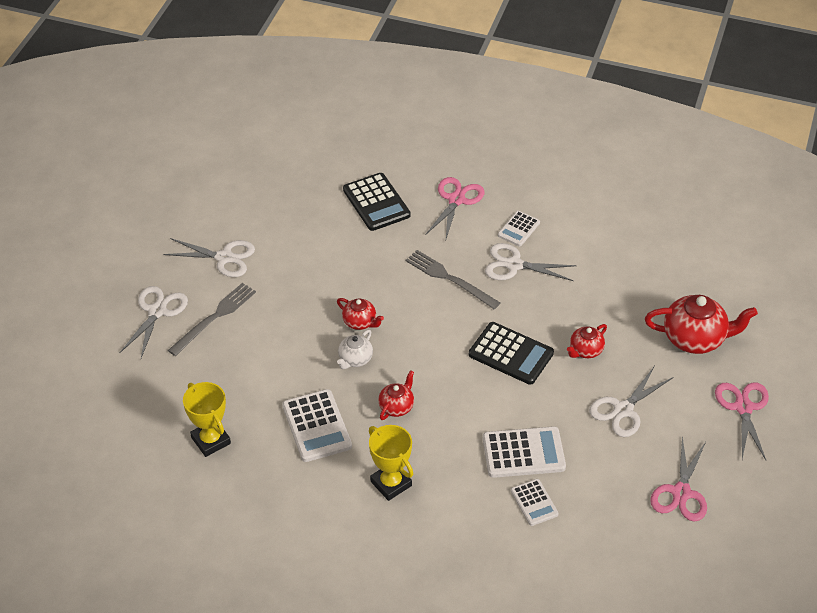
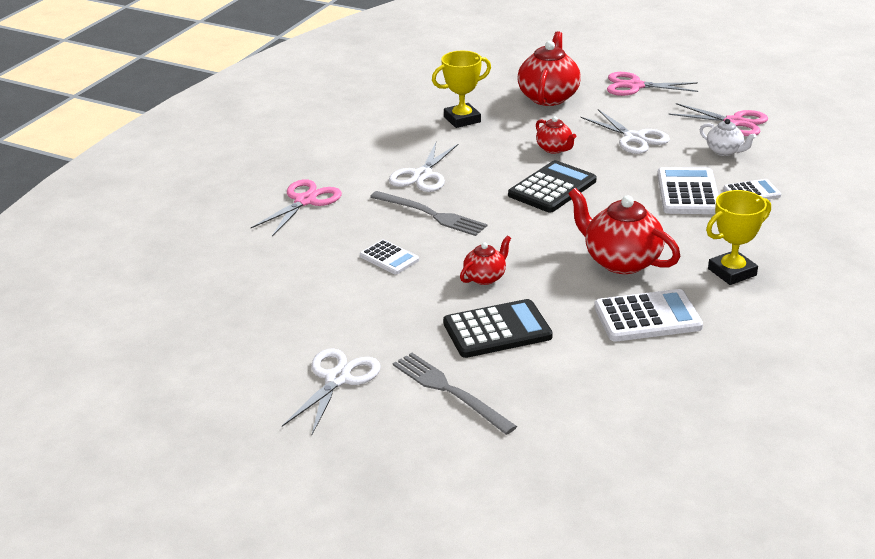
camera: 80 degrees left, 15 degrees down
(157, 311) = (424, 445): white scissors -> none
(211, 440) = (668, 401): yellow trophy -> yellow trophy (462, 119)
(355, 359) = (544, 284): white teapot -> white teapot (725, 151)
(376, 202) = (284, 253): black calculator -> black calculator (497, 330)
(396, 407) = (621, 261): red teapot -> red teapot, size x1.85
(449, 279) = (431, 214): grey fork -> grey fork turned 105 degrees counterclockwise
(456, 200) = (305, 201): pink scissors -> pink scissors turned 90 degrees clockwise
(518, 229) = (368, 168): white calculator -> white calculator (389, 258)

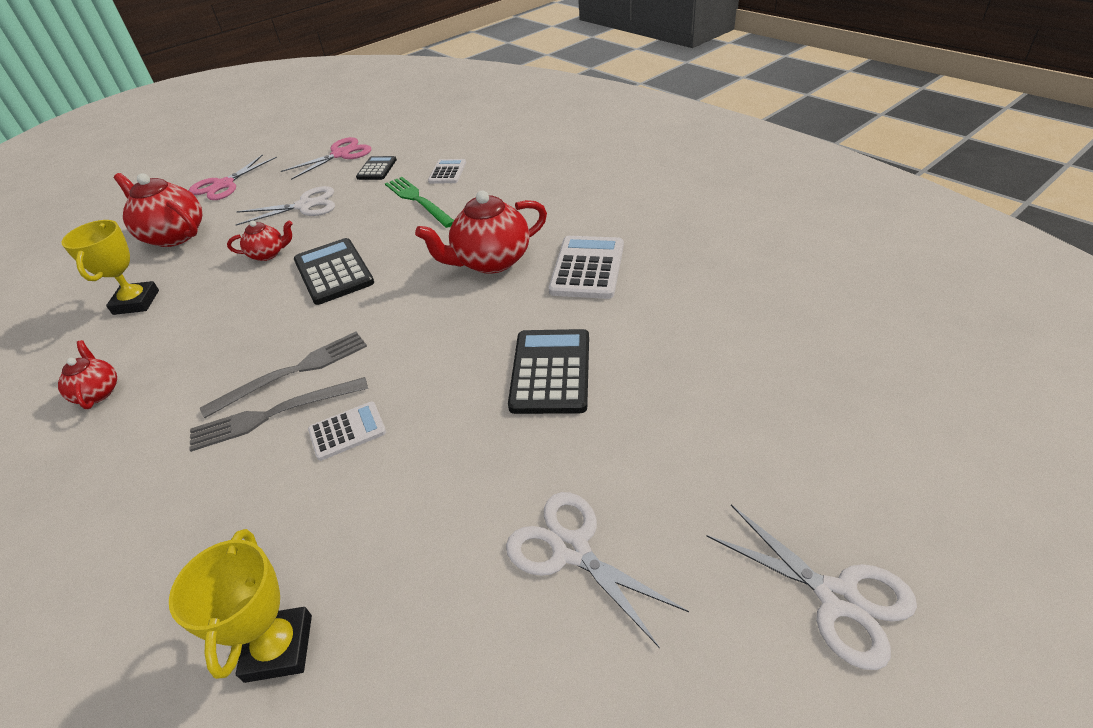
camera: 65 degrees left, 10 degrees up
(305, 201) = (139, 491): pink scissors -> none
(422, 175) = (208, 360): white scissors -> white scissors (837, 598)
(450, 391) = (643, 438): grey fork -> grey fork (273, 414)
(485, 277) = (449, 357): red teapot -> red teapot (98, 392)
(688, 192) = (418, 200): white calculator -> green fork
(725, 151) = (377, 169): white teapot -> black calculator
(732, 272) = (551, 209): yellow trophy -> yellow trophy (279, 648)

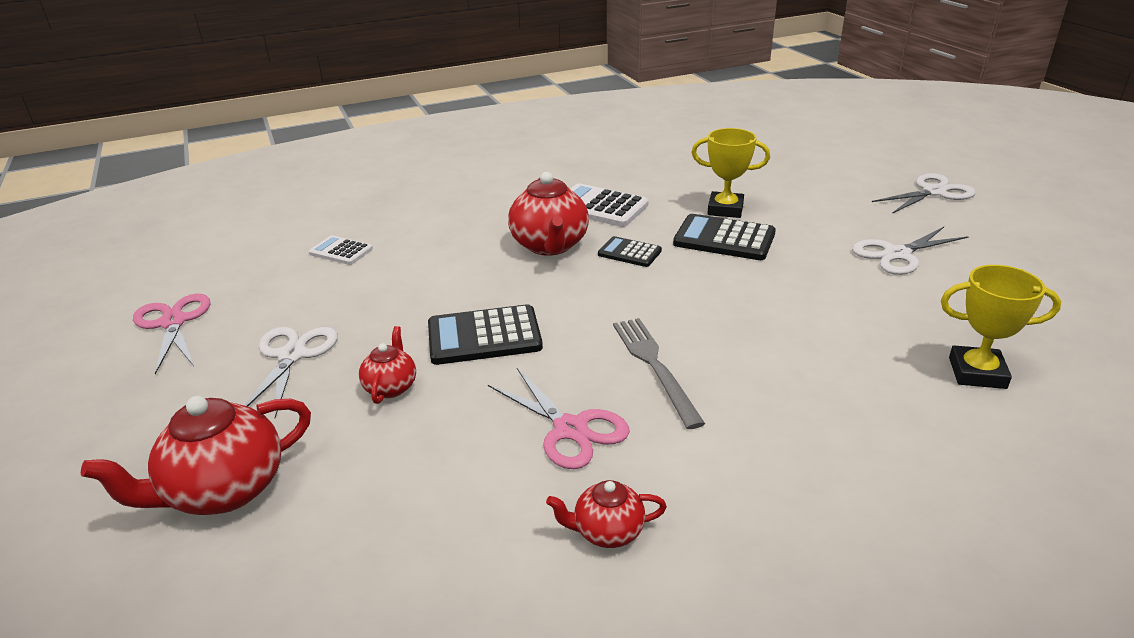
camera: 75 degrees left, 10 degrees down
(136, 302) = (401, 517): yellow trophy -> yellow trophy (725, 209)
(224, 185) = (105, 440): pink scissors -> pink scissors (570, 429)
(273, 414) = (715, 378): grey fork -> none
(347, 431) = (756, 335): white calculator -> none
(377, 169) = (263, 296): black calculator -> black calculator (629, 253)
(418, 200) = (384, 274): green fork -> none

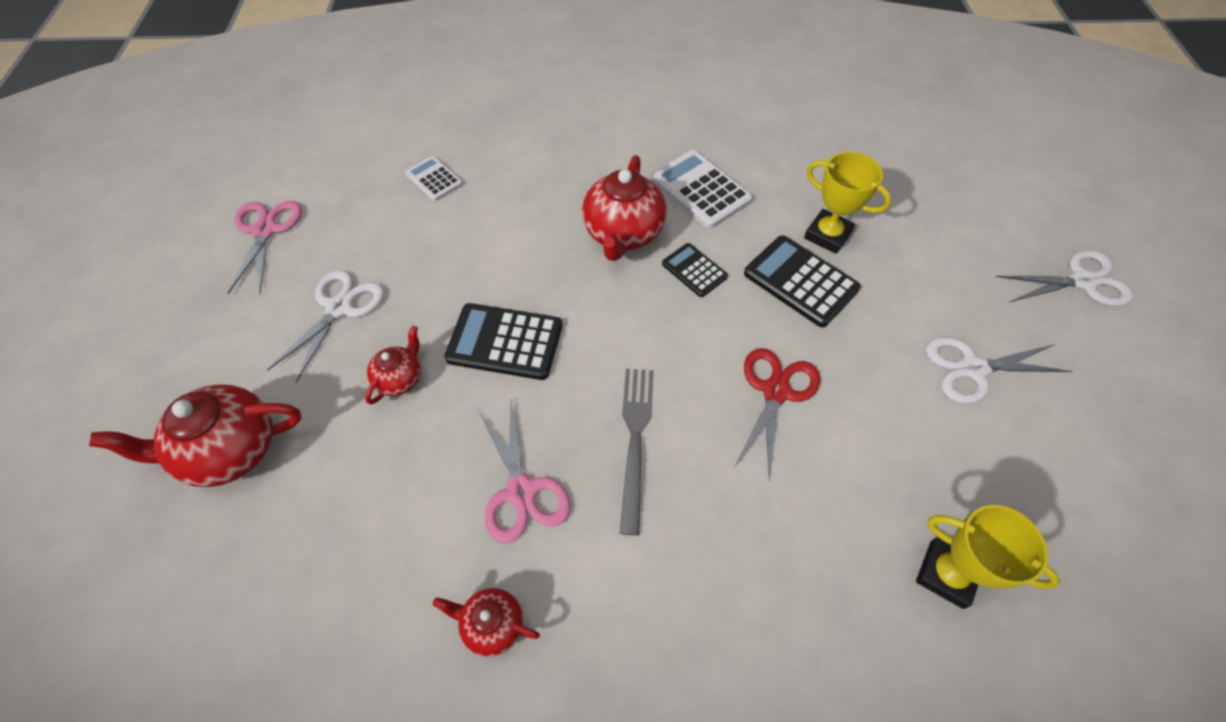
camera: 20 degrees right, 25 degrees up
(754, 305) = (775, 391): none -> red scissors

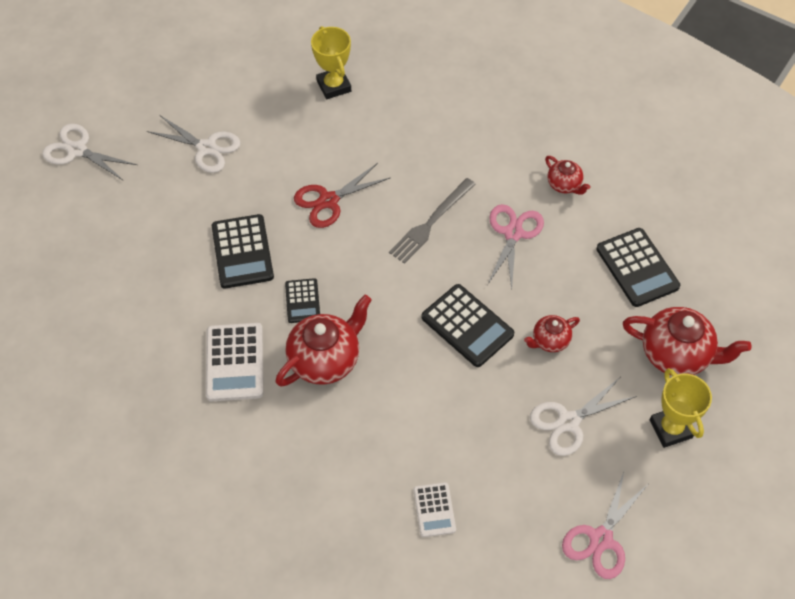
camera: 145 degrees left, 0 degrees up
(322, 545) = (637, 268): none -> black calculator
(827, 235) = (188, 271): yellow trophy -> yellow trophy (670, 429)

